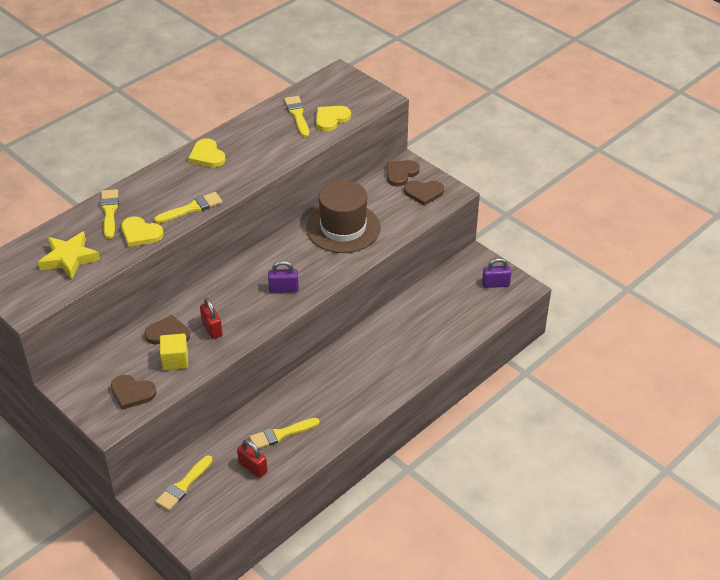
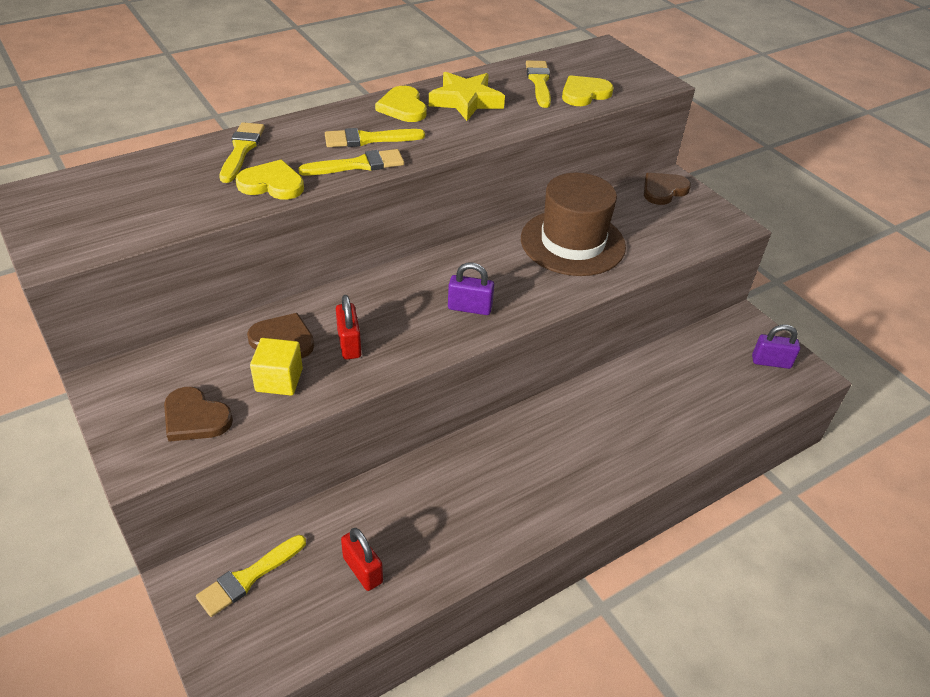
camera: 10 degrees right, 0 degrees up
(69, 258) = (155, 198): yellow star -> yellow star (466, 101)
(140, 233) = (272, 184): yellow heart -> yellow heart turned 150 degrees clockwise
(281, 434) = (420, 524): yellow brush -> yellow brush (368, 139)
(423, 193) = (692, 218): brown heart -> none

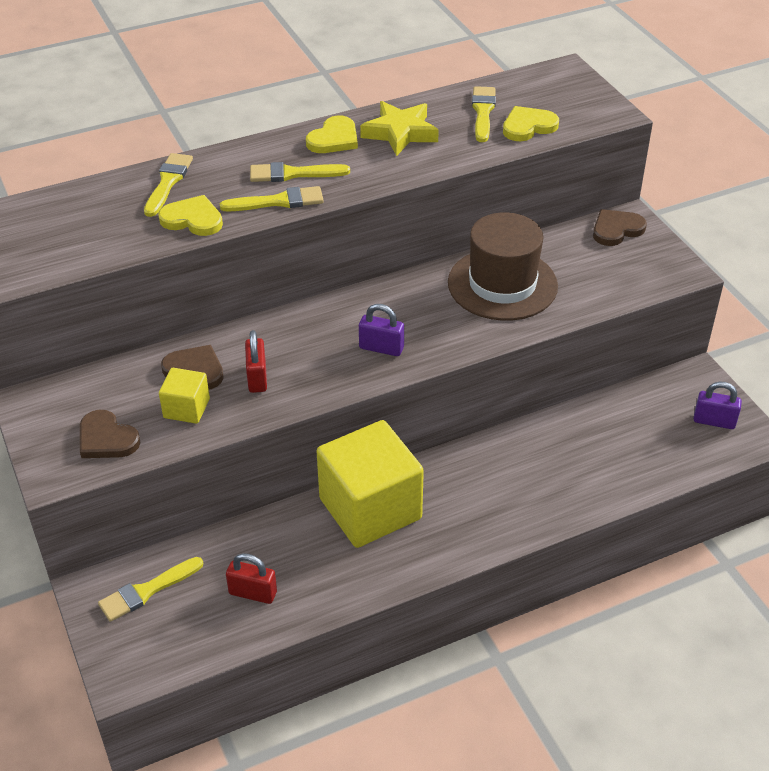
camera: 10 degrees right, 0 degrees up
(362, 570) = (253, 593): red padlock -> red padlock turned 45 degrees counterclockwise
(403, 107) = (334, 139): yellow heart -> yellow heart turned 135 degrees counterclockwise
(469, 469) = (370, 508): none -> yellow cube

